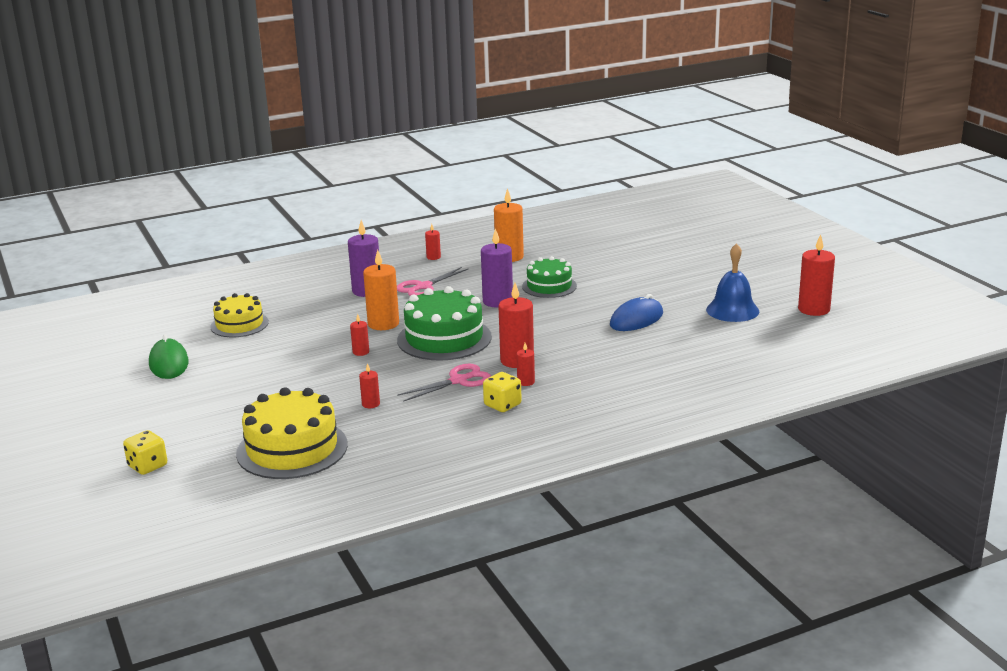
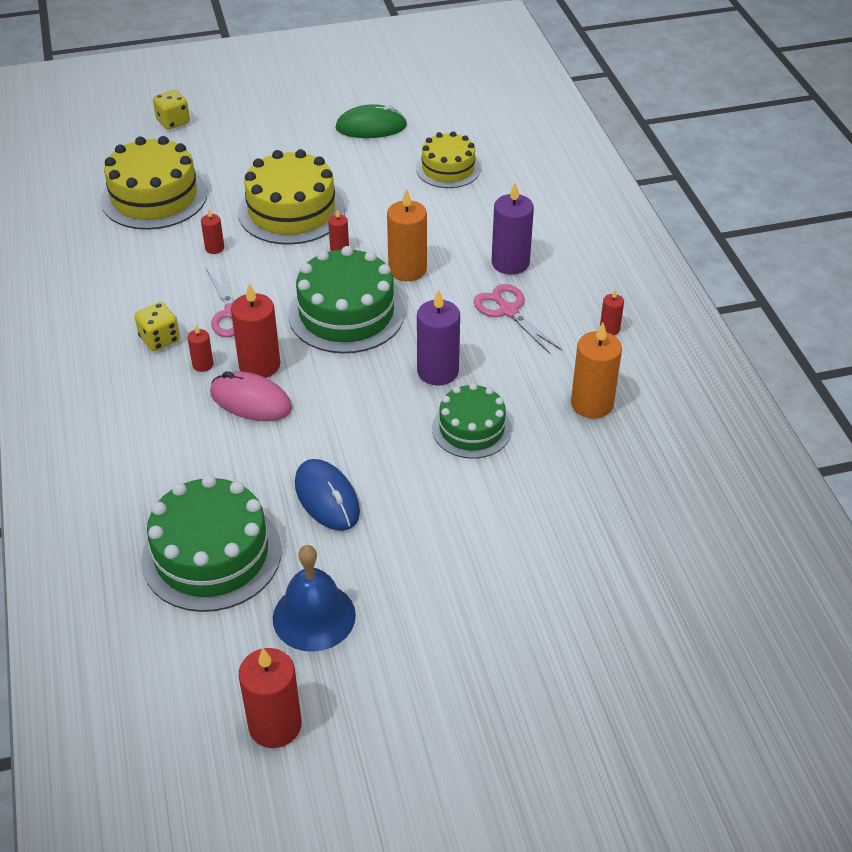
camera: 100 degrees right, 20 degrees up
(309, 379) = (291, 211): none -> yellow cake
(557, 357) = (251, 401): none -> pink mouse
(708, 346) = (211, 554): none -> green cake

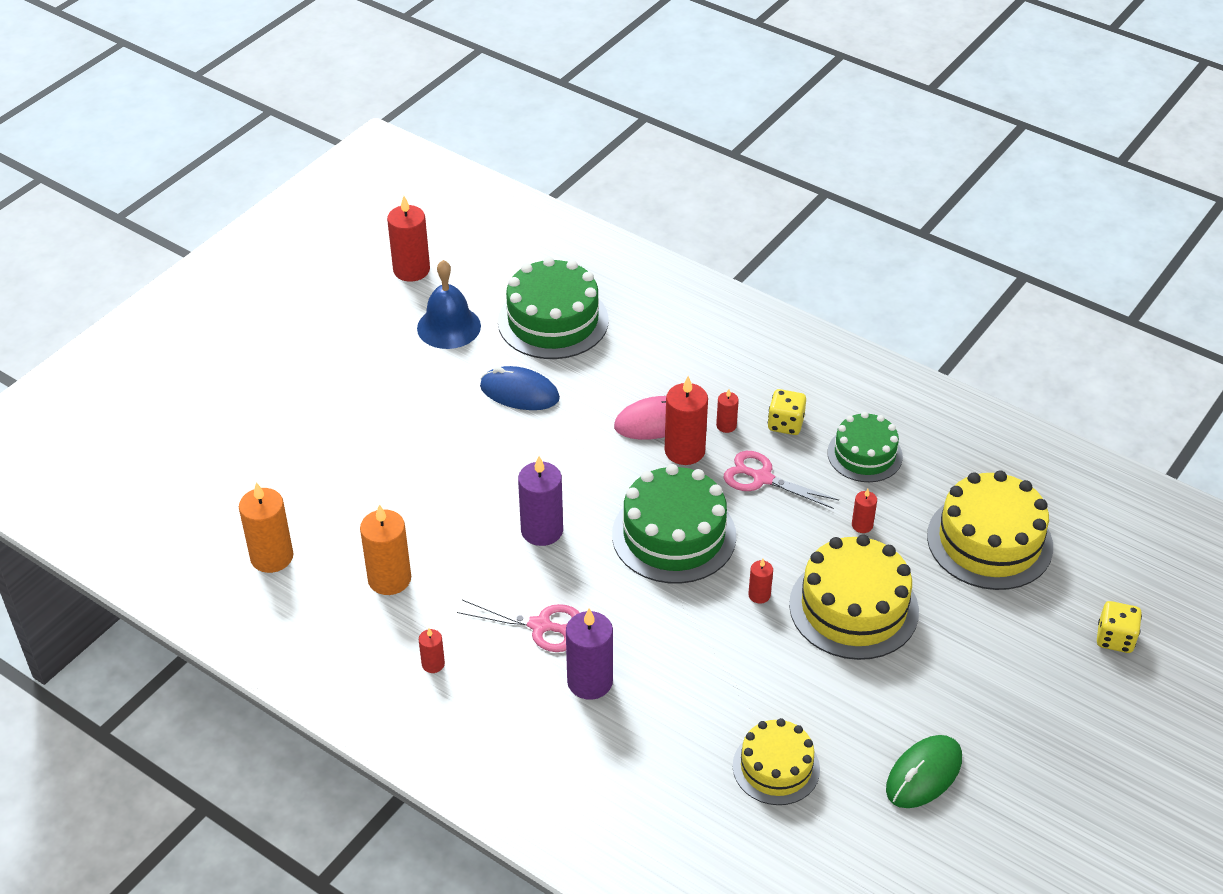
camera: 140 degrees right, 0 degrees up
(407, 269) = (674, 612): orange candle -> orange candle (272, 557)
(471, 429) = (467, 500): green cake -> green cake (864, 454)

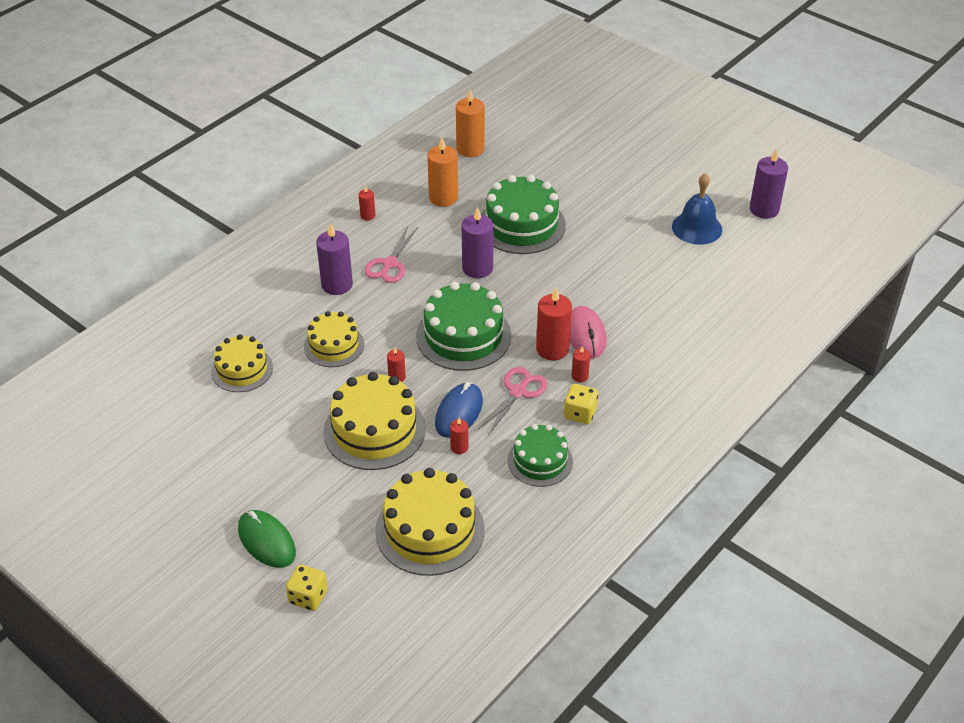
camera: 95 degrees right, 0 degrees up
(411, 270) = (764, 209): red candle -> purple candle
(519, 393) = (621, 262): blue mouse -> blue mouse (459, 412)
(553, 321) = (706, 284): green cake -> green cake (521, 225)
(712, 669) = (334, 345): none -> yellow cake
(923, 774) = (213, 448): green mouse -> green mouse (266, 541)

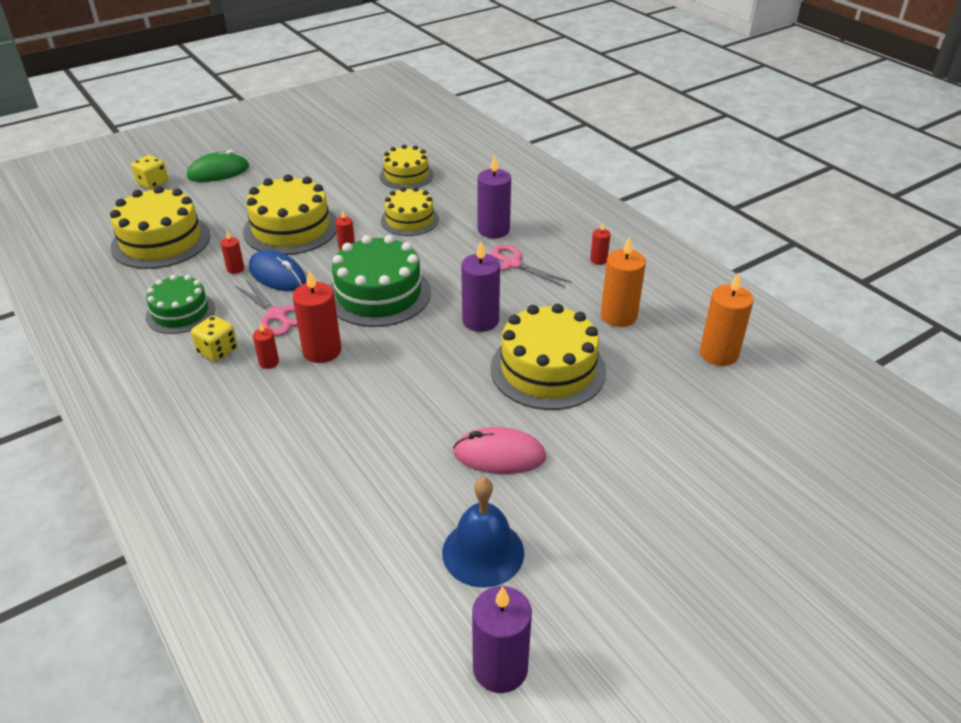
camera: 105 degrees right, 5 degrees down
(521, 225) = (548, 369): green cake -> yellow cake
(586, 334) = (328, 381): pink mouse -> pink mouse (499, 455)

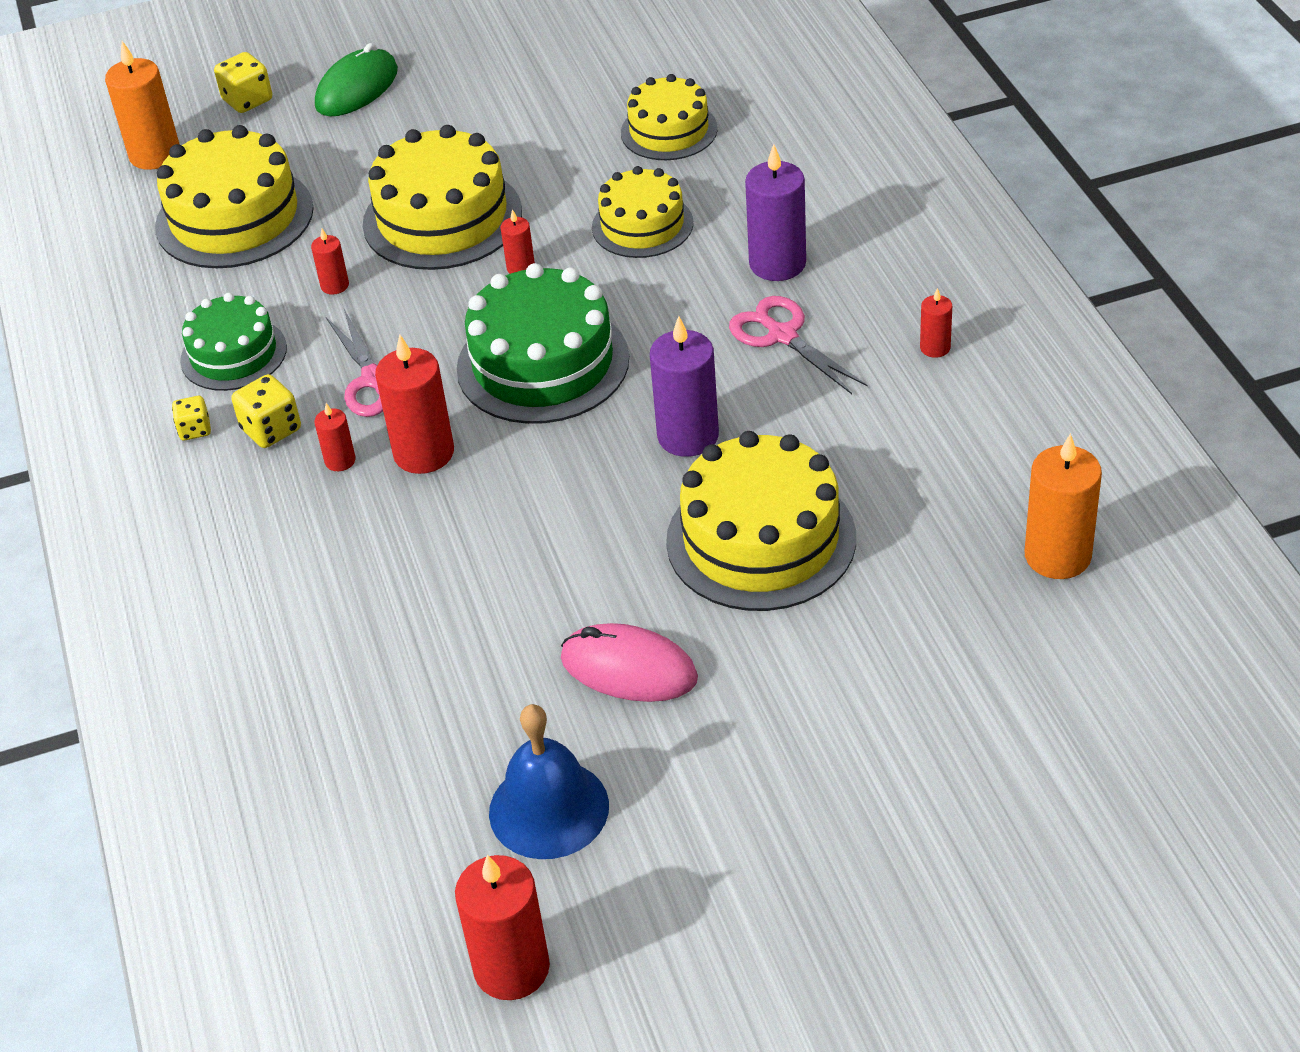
camera: 20 degrees right, 5 degrees up
(166, 358) = (195, 430): none -> yellow dice
(218, 172) = (357, 88): green mouse -> green mouse turned 45 degrees counterclockwise
(277, 275) = (396, 306): blue mouse -> none
(500, 668) = (511, 968): purple candle -> red candle
(618, 316) = (920, 461): orange candle -> orange candle (155, 155)

